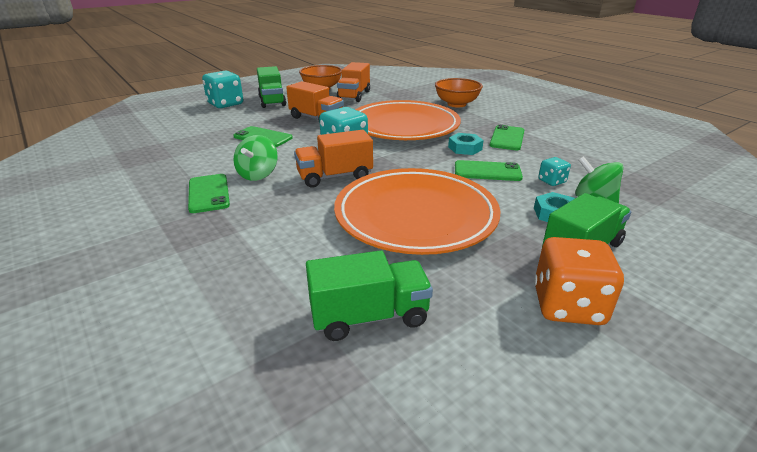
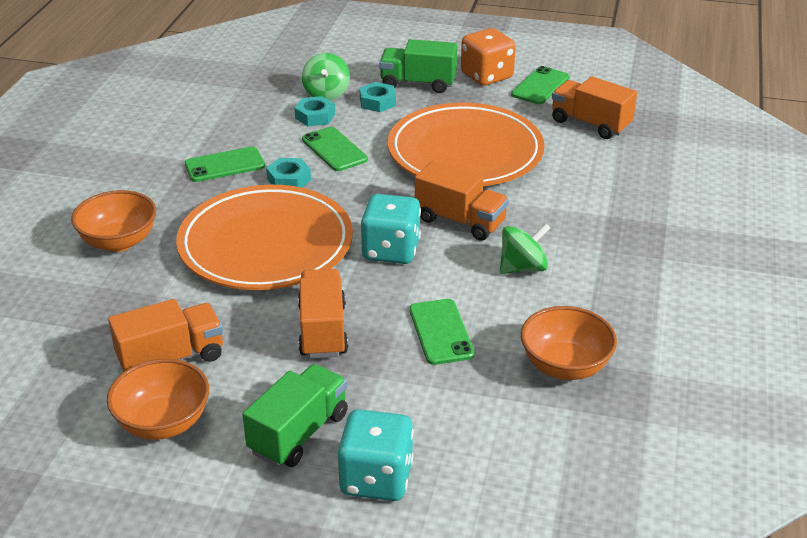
camera: 130 degrees left, 5 degrees up
(180, 151) = (565, 366): none -> orange bowl
(208, 193) = (593, 270): green phone -> green phone (540, 86)
(369, 316) = (590, 124): green truck -> orange truck
(551, 181) = (315, 116): turquoise dice -> turquoise nut

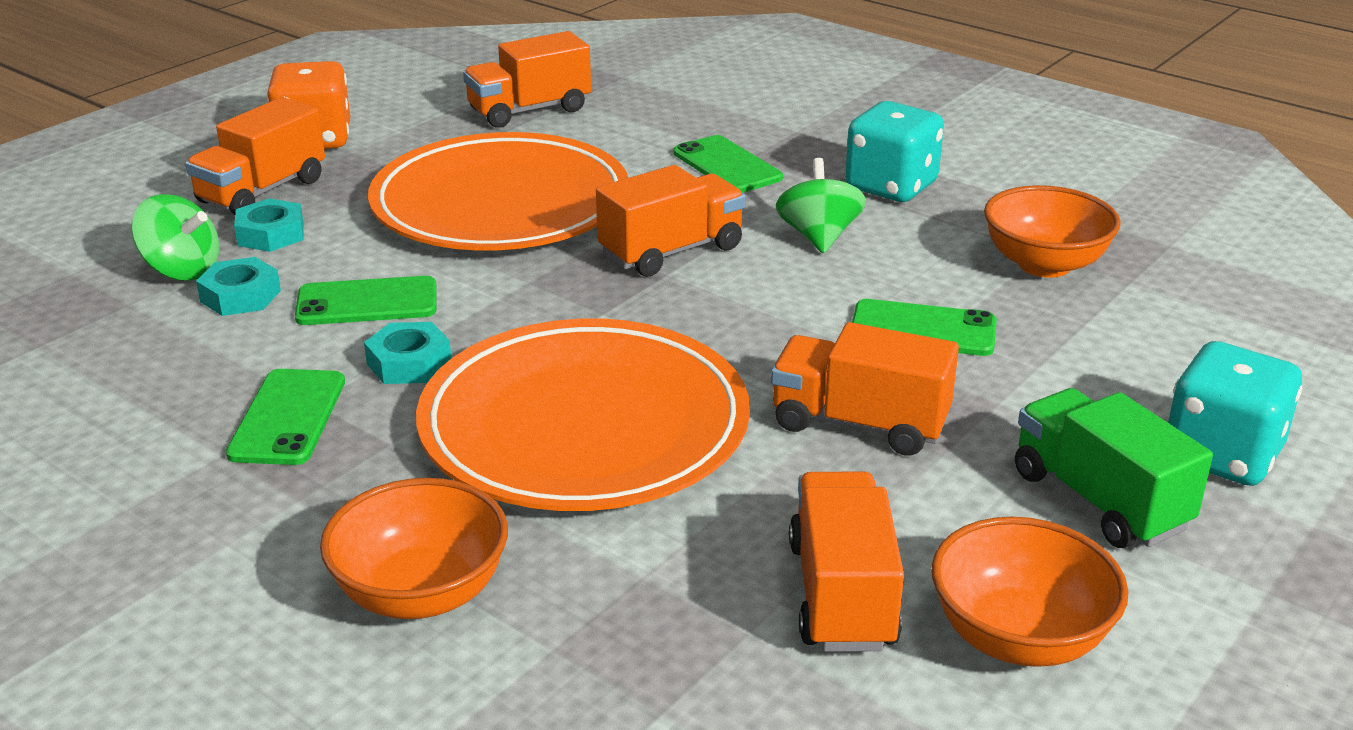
camera: 65 degrees left, 5 degrees down
(391, 250) = (698, 320): turquoise dice -> turquoise dice (891, 186)
(418, 83) = (262, 191): green truck -> orange truck
(540, 86) = (393, 114): green phone -> green phone (727, 165)

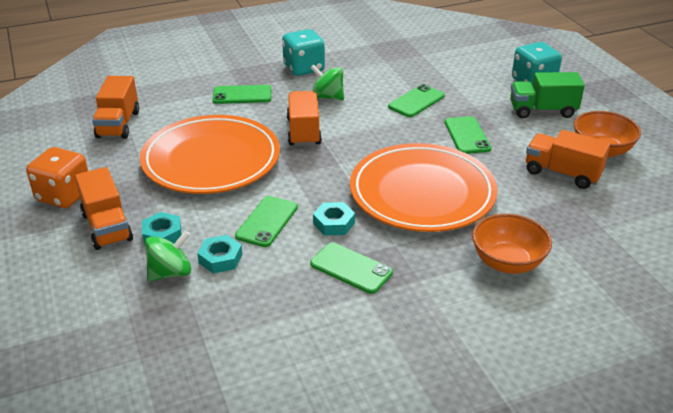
camera: 60 degrees left, 5 degrees up
(859, 424) = (467, 135): orange truck -> green phone
(1044, 264) = (394, 63): orange bowl -> none

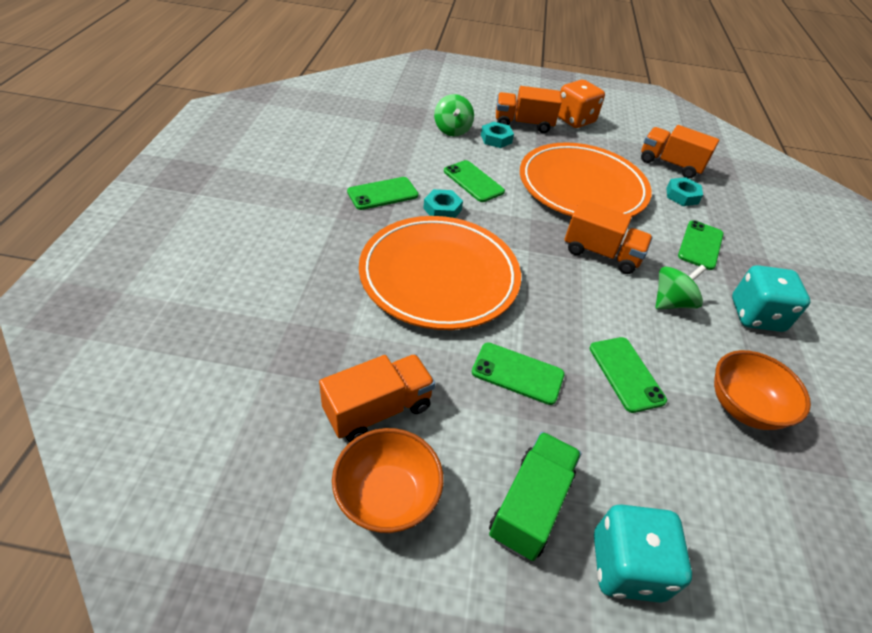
camera: 115 degrees right, 10 degrees up
(220, 259) = (448, 150): turquoise nut -> turquoise nut (682, 196)
(507, 262) = (301, 272): orange bowl -> orange bowl (743, 407)

